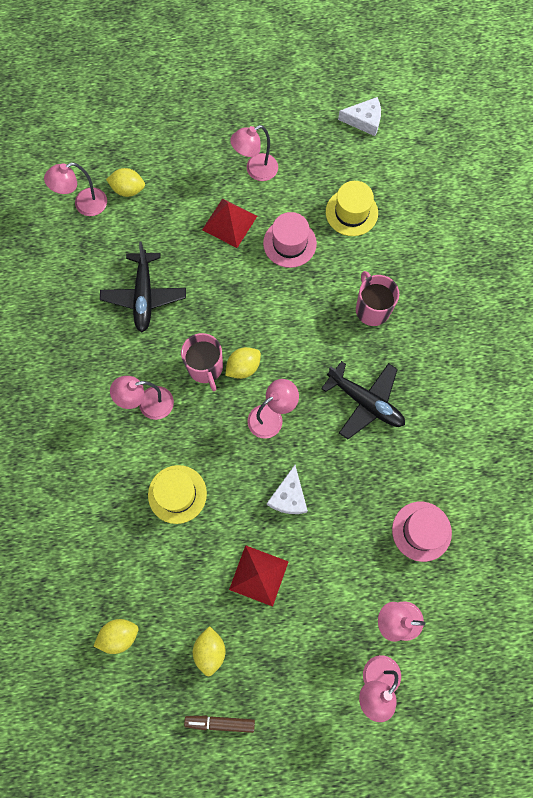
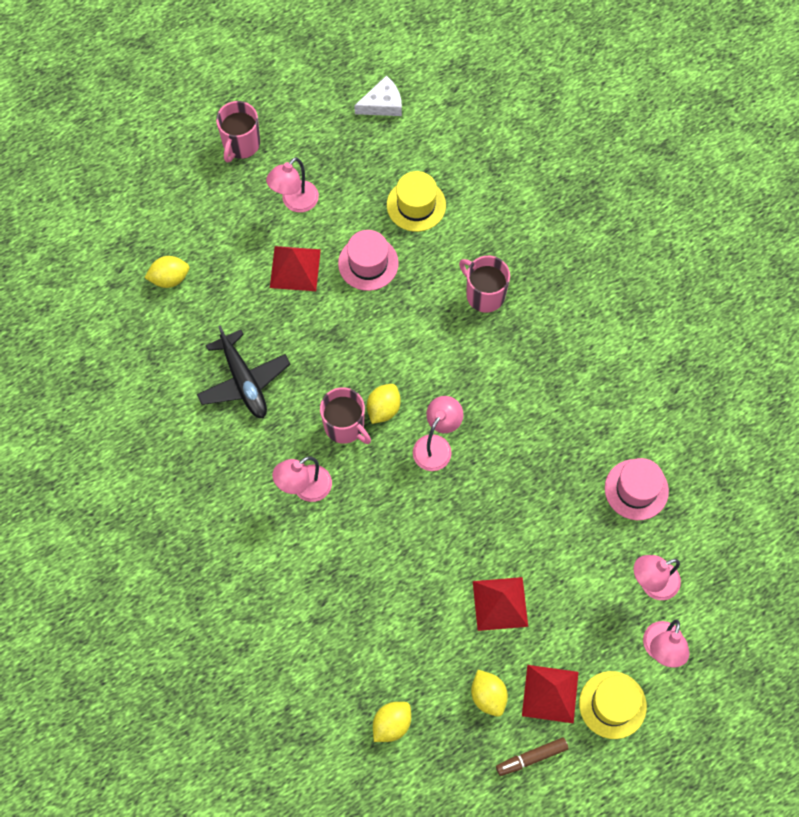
camera: 25 degrees left, 5 degrees down
(84, 205) = (130, 314): pink lamp -> none
(177, 494) = (380, 563): yellow hat -> yellow hat (612, 705)
(236, 107) = (241, 144): none -> pink mug
(263, 674) = (550, 693): none -> red pyramid
(289, 496) = (492, 515): white cheese -> none
(366, 402) = (523, 390): black plane -> none

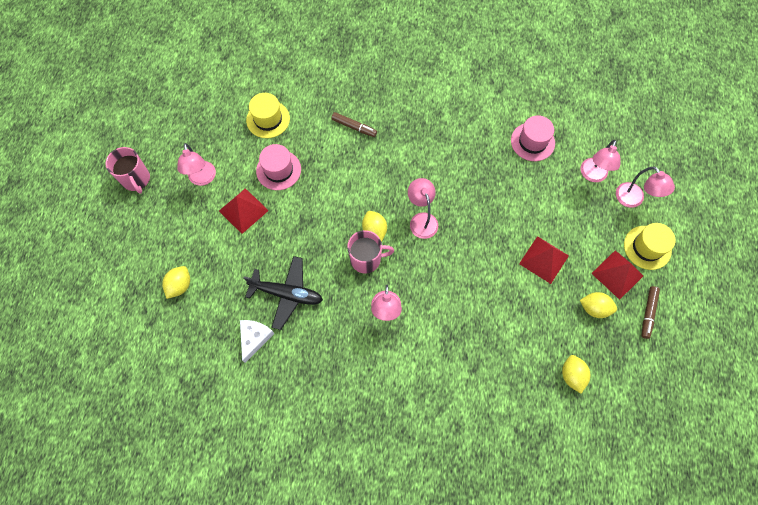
camera: 50 degrees left, 0 degrees up
(382, 104) = (190, 89): white cheese -> white cheese (254, 338)
(484, 294) = (354, 127): pink mug -> brown marker

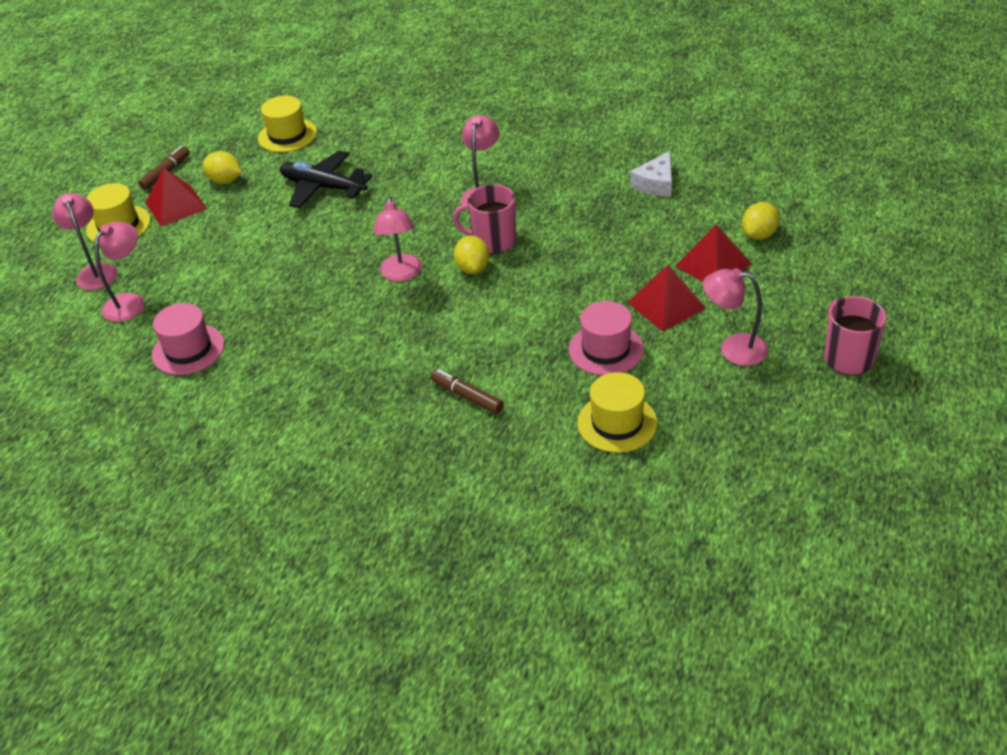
camera: 165 degrees left, 25 degrees down
(202, 179) = (733, 348): pink lamp -> pink lamp turned 75 degrees counterclockwise
(287, 294) = (609, 217): black plane -> black plane (323, 187)
(544, 259) = (257, 224): red pyramid -> red pyramid (713, 264)
(572, 375) = (287, 135): yellow lemon -> yellow hat

